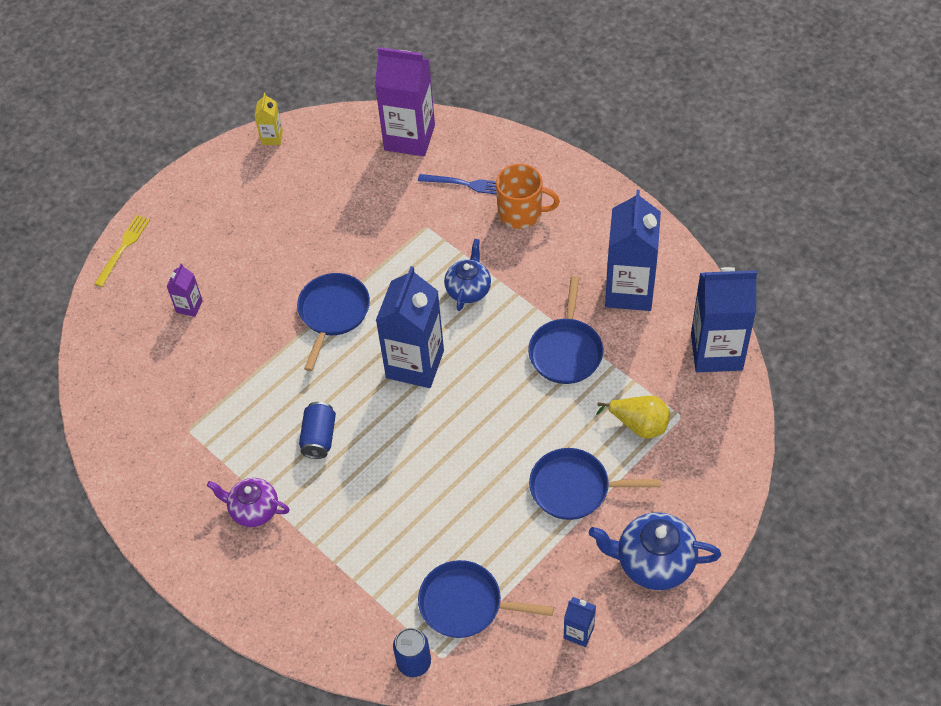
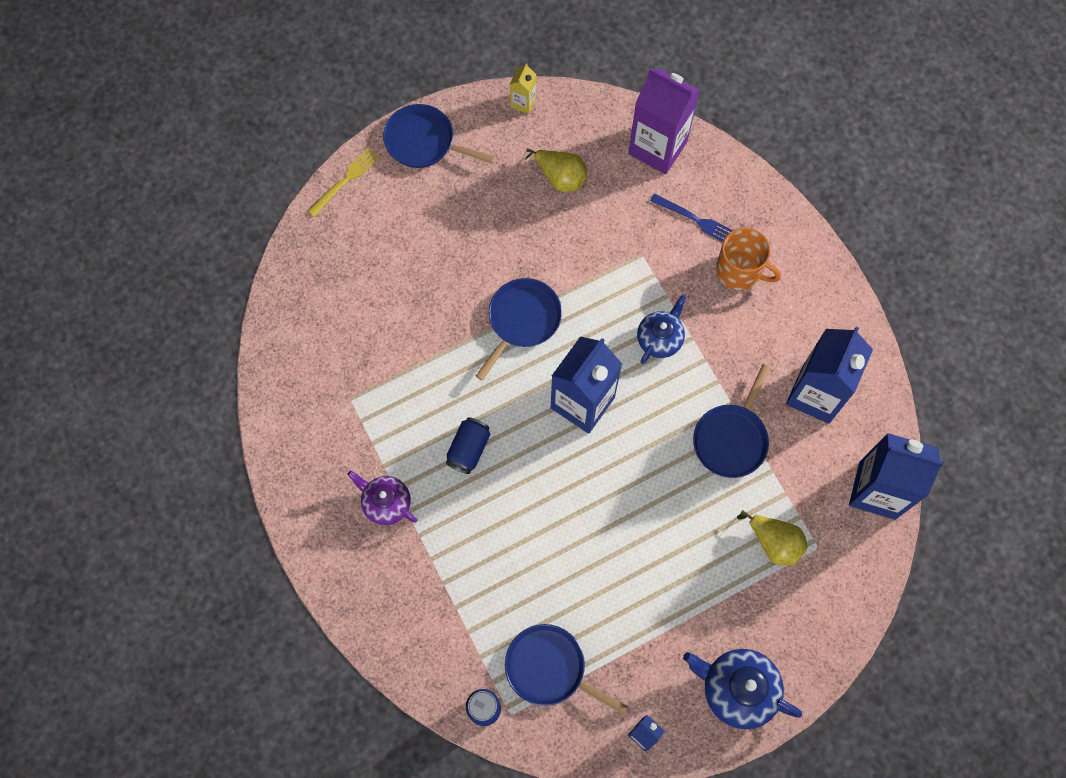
camera: 15 degrees right, 15 degrees up
(189, 306) = (389, 266): purple carton -> none
(327, 187) = (560, 177): none -> yellow pear
(574, 488) = (689, 587): blue pan -> blue pan (424, 142)

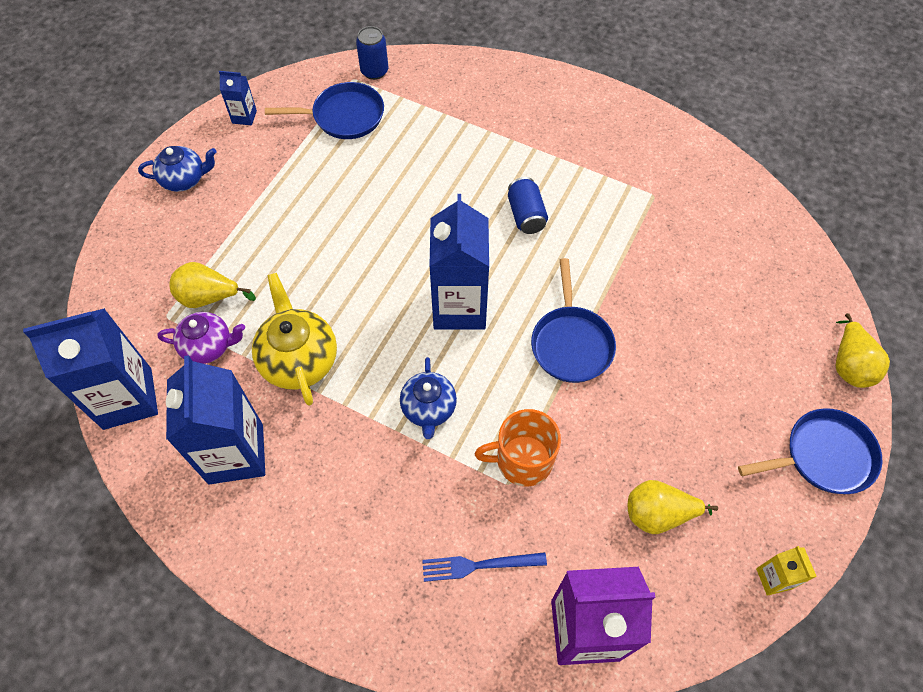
camera: 145 degrees right, 10 degrees down
(345, 180) = (849, 365): yellow fork -> yellow pear
(386, 503) = (556, 144): purple teapot -> purple teapot (208, 346)
(731, 439) = (299, 360): blue pan -> yellow teapot
(737, 689) = (185, 179): blue teapot -> blue teapot, size x0.67
(740, 271) = (392, 537): orange mug -> orange mug (522, 460)

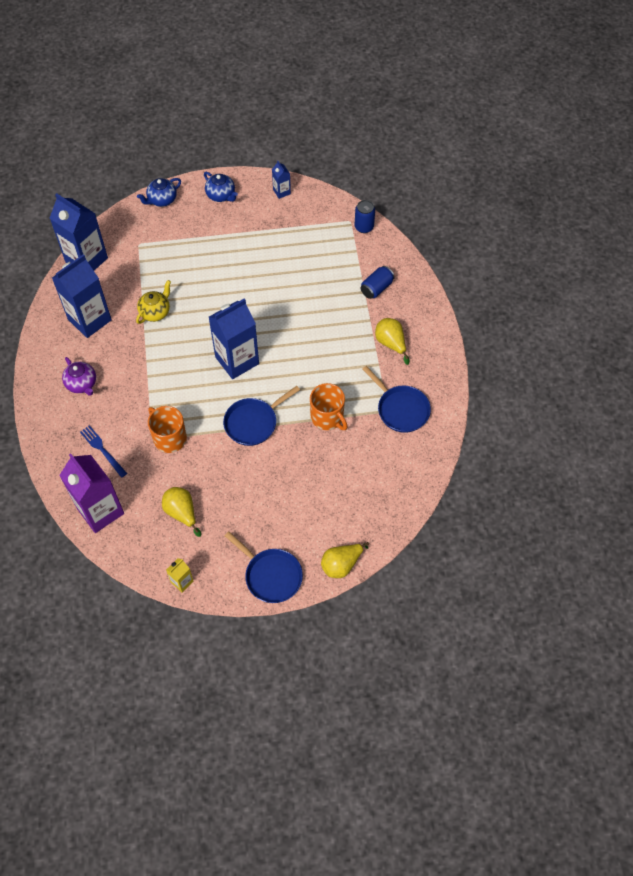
camera: 55 degrees right, 0 degrees up
(208, 346) = (135, 272): purple teapot -> purple teapot (82, 384)
(209, 297) = (161, 253): yellow pear -> yellow pear (391, 343)
(299, 360) = (155, 312): yellow teapot -> yellow teapot, size x0.67
(344, 116) = (319, 234): blue pan -> blue pan (401, 409)
(429, 409) = (168, 382): blue teapot -> blue teapot (162, 200)
(526, 215) = (321, 356): blue can -> blue can (376, 288)
(621, 258) = (327, 417): none -> orange mug

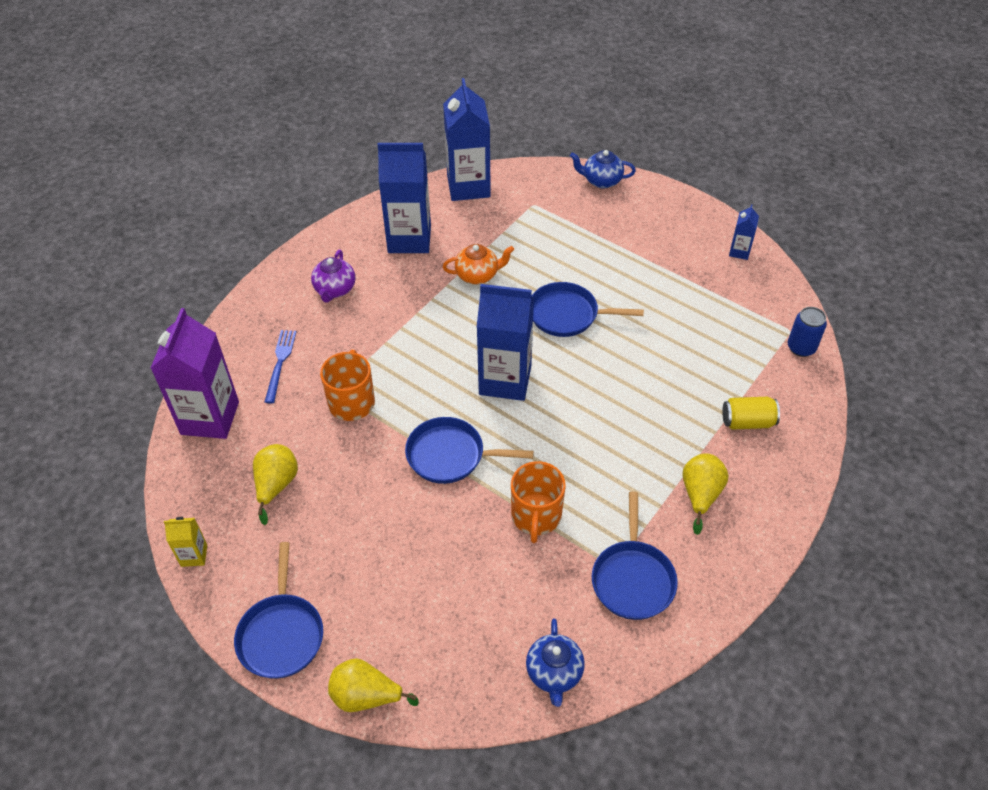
camera: 45 degrees right, 10 degrees down
(155, 312) = (478, 275): yellow teapot -> orange teapot
(221, 195) = (668, 214): blue teapot -> blue teapot (554, 673)
(230, 298) = (567, 315): none -> blue pan
(376, 288) = (747, 422): blue can -> yellow can

